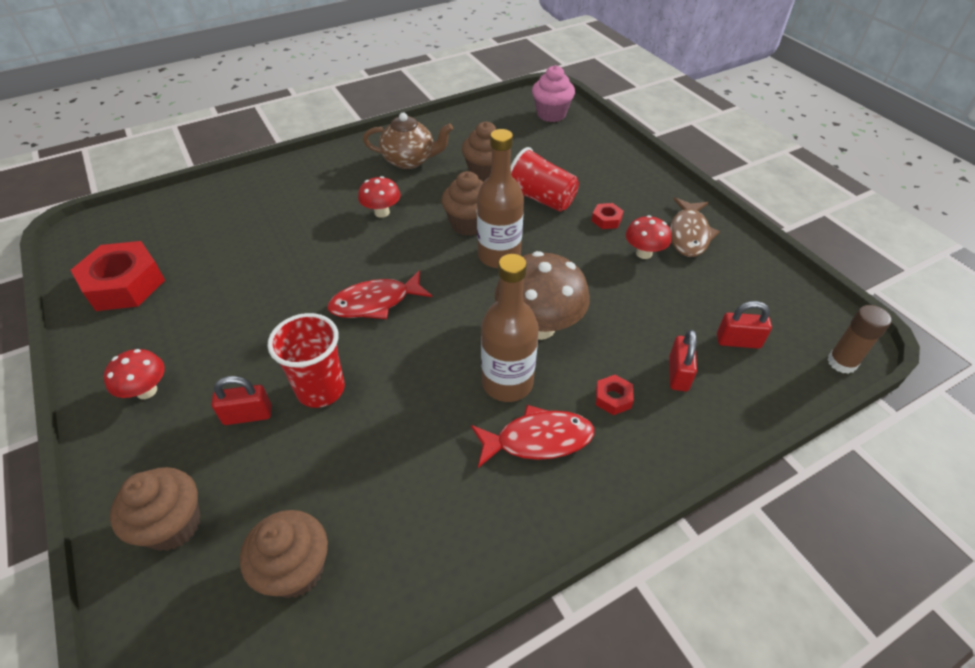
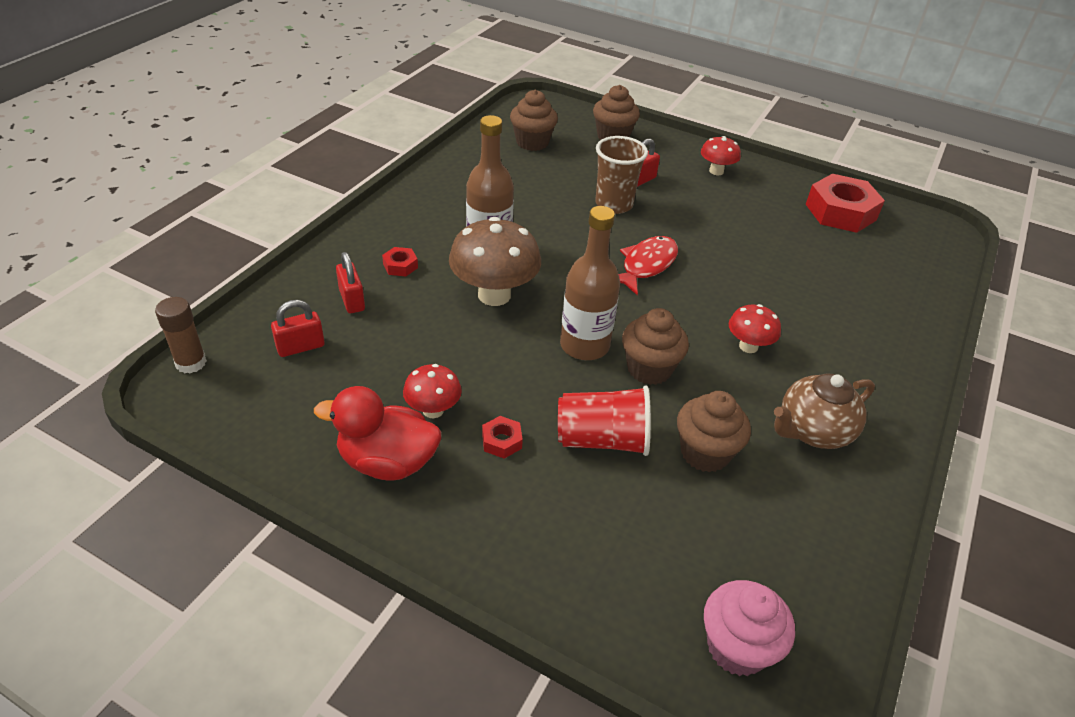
camera: 145 degrees right, 5 degrees down
(321, 389) = (614, 204): red cup -> brown cup
(538, 440) = (442, 226): red fish -> none
(689, 234) = (387, 462): brown fish -> red duck

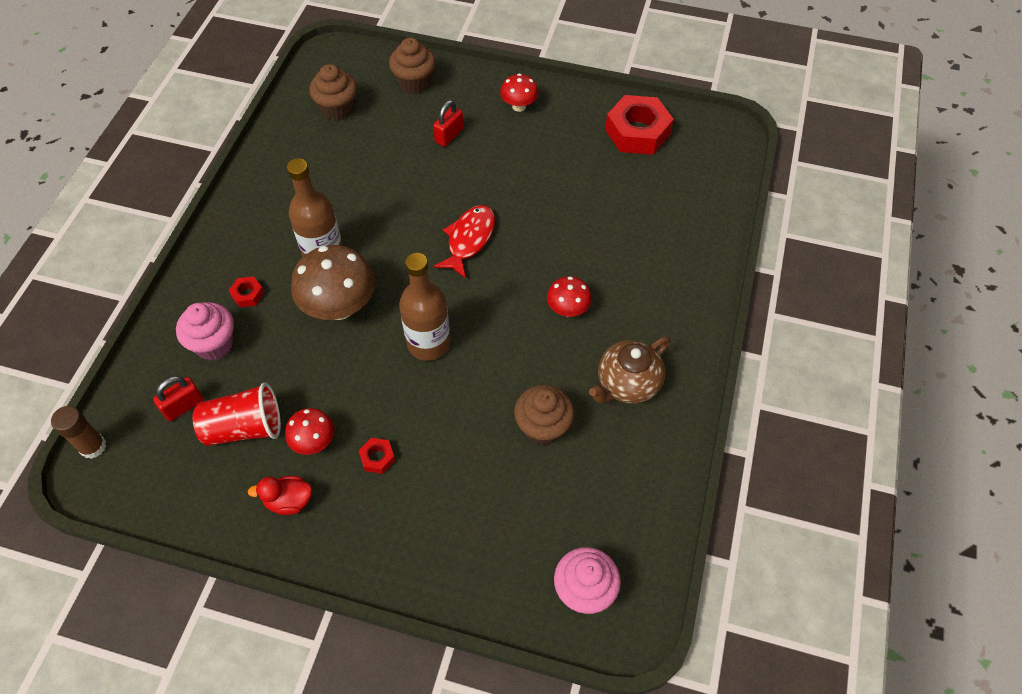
camera: 10 degrees left, 15 degrees up
(352, 300) = (214, 344): red padlock -> pink cupcake
(387, 462) = (289, 501): red duck -> red duck, size x0.60
(602, 440) = (459, 436): red cup -> red cup (244, 428)
(614, 204) = (429, 172): brown cup -> none
(649, 369) = (487, 354): brown cupcake -> none

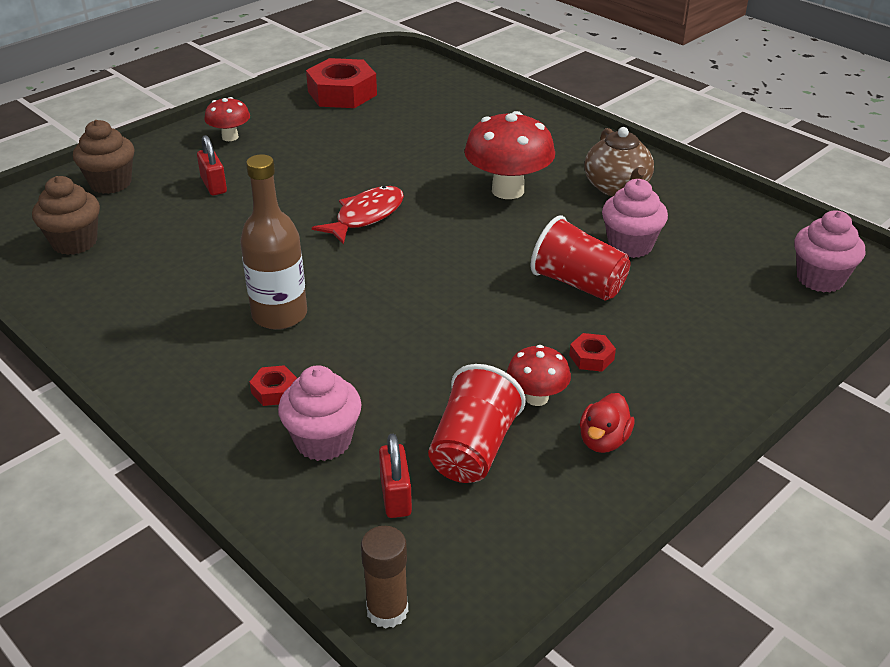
camera: 60 degrees left, 20 degrees down
(340, 307) = (366, 325): brown mushroom -> none
(429, 343) = (473, 280): brown bottle -> none
(465, 412) = (578, 284): none -> red cup
(469, 240) = (366, 216): red fish -> red fish turned 75 degrees clockwise
(543, 427) = (630, 245): brown cupcake -> pink cupcake
(568, 310) = (508, 190): red mushroom -> red mushroom, size x1.83

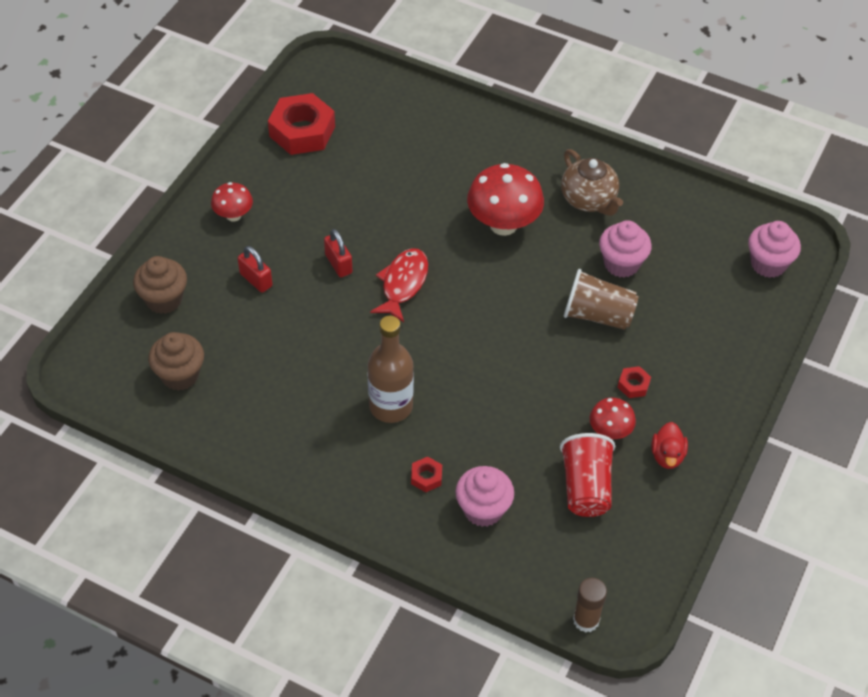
camera: 20 degrees left, 15 degrees up
(395, 496) = (552, 538): red padlock -> red padlock (338, 264)
(578, 284) = (598, 315): red cup -> brown cup

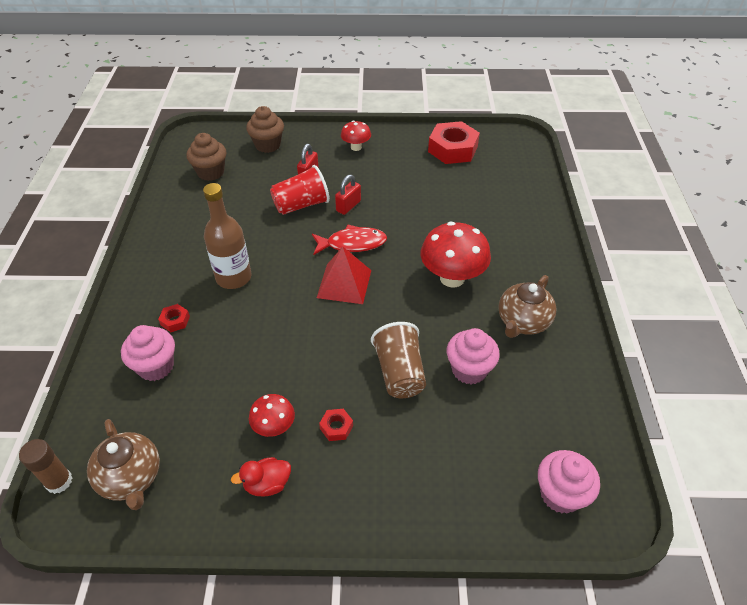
camera: 65 degrees right, 5 degrees down
(458, 313) = (344, 283): none -> red pyramid
(586, 487) = (205, 430): red cup -> red cup (301, 205)
(611, 559) = (131, 478): none -> brown teapot

